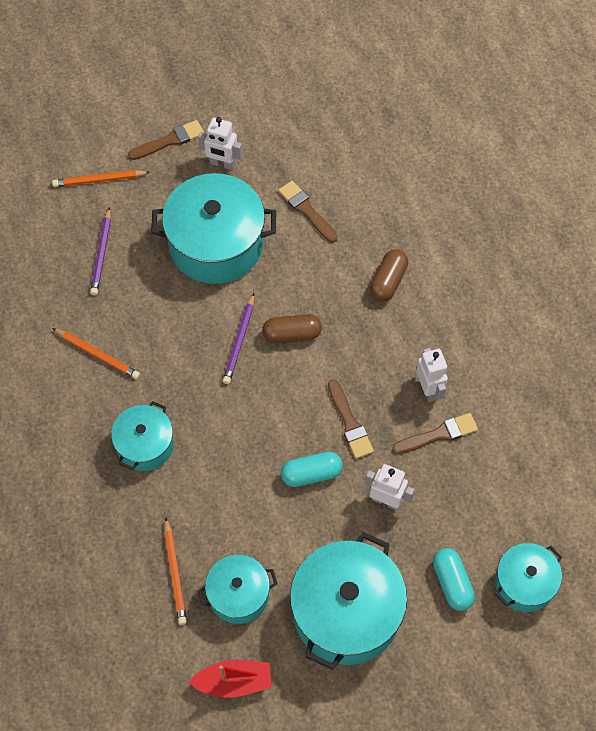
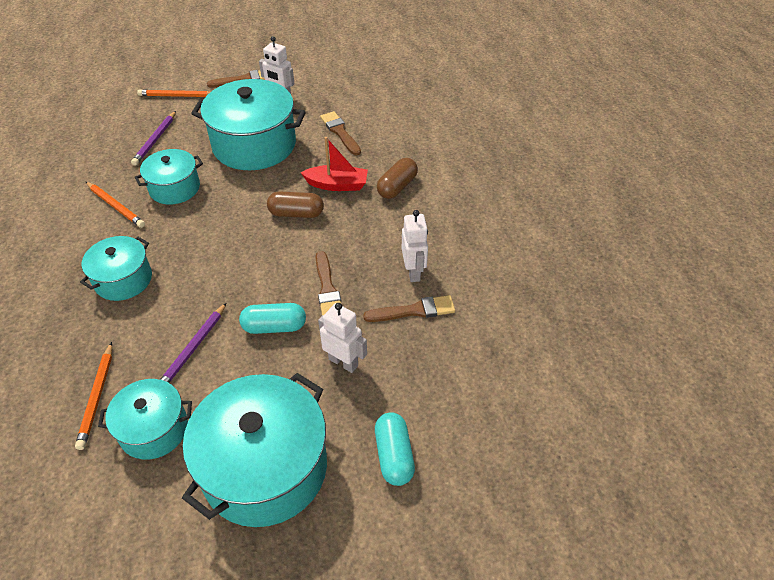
camera: 10 degrees right, 15 degrees down
(234, 682) = (108, 524): red boat -> red boat (337, 185)
(239, 341) = (246, 212): purple pencil -> purple pencil (193, 348)
(524, 583) = (477, 469): turquoise pot -> turquoise pot (174, 188)

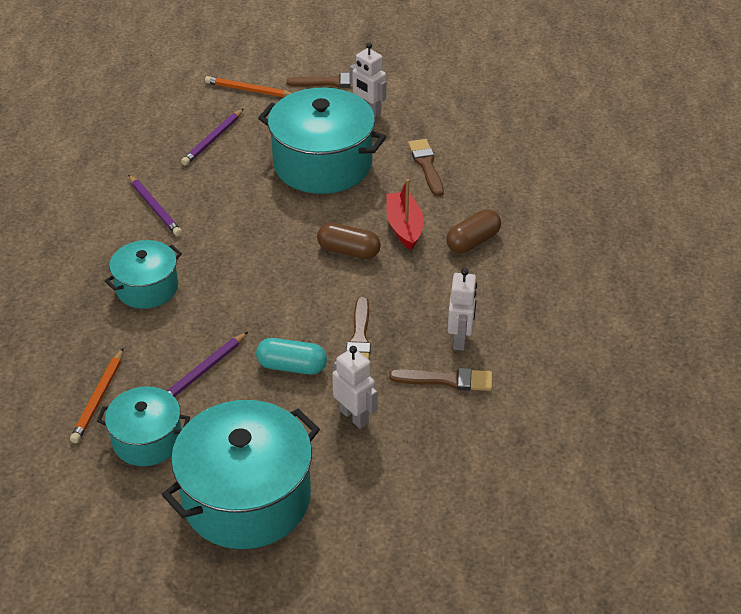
camera: 15 degrees right, 5 degrees down
(116, 206) = (155, 208): orange pencil -> purple pencil
(174, 188) = (222, 198): turquoise pot -> none
(337, 185) = (404, 227): red boat -> red boat turned 120 degrees counterclockwise
(394, 455) = (378, 515): turquoise capsule -> none

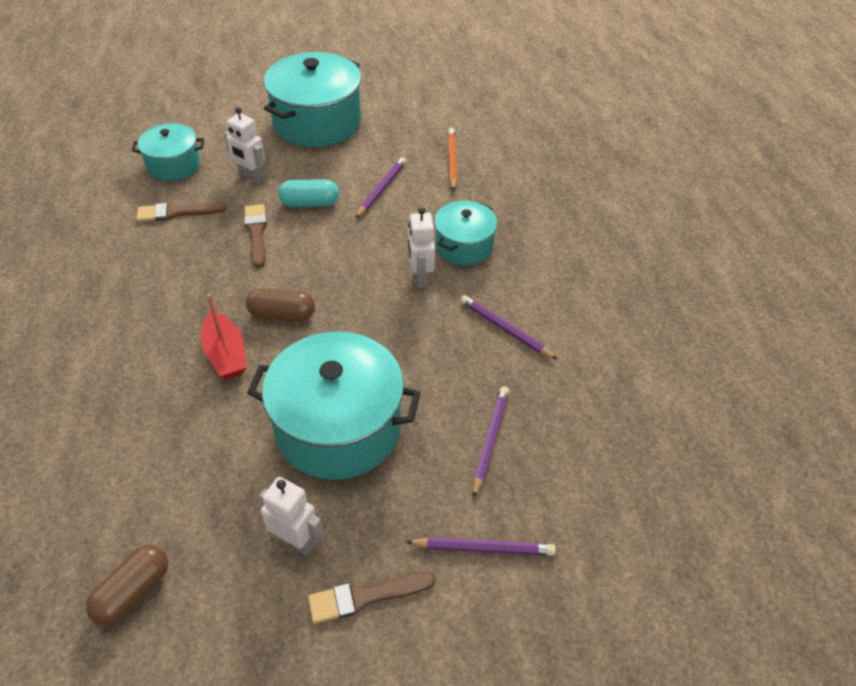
camera: 165 degrees right, 5 degrees up
(147, 440) = (401, 142): turquoise pot -> turquoise pot (174, 165)
(249, 90) = (483, 548): orange pencil -> purple pencil
(426, 165) = (204, 450): brown brush -> none
(460, 339) = (164, 246): white robot -> white robot (420, 277)
(473, 241) = (147, 349): brown capsule -> brown capsule (133, 592)

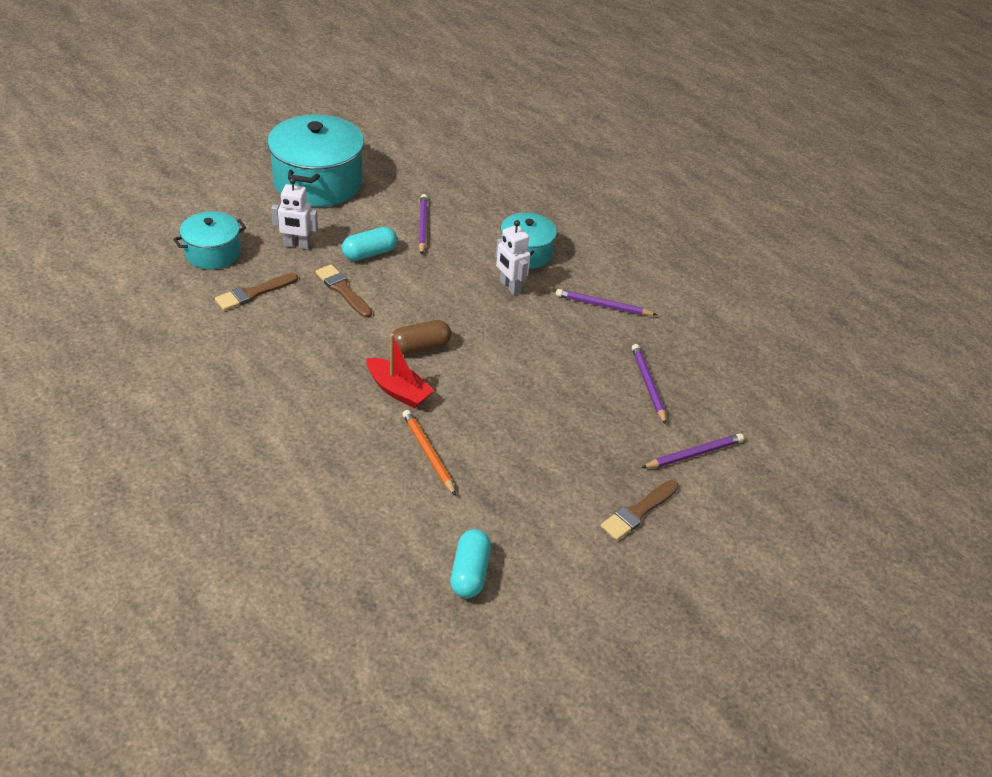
camera: 30 degrees left, 5 degrees down
(133, 592) = (469, 572): brown capsule -> turquoise capsule
(296, 541) = (562, 497): white robot -> none
(338, 427) = (532, 412): turquoise pot -> none
(452, 160) = (464, 187): orange pencil -> orange pencil (428, 453)

